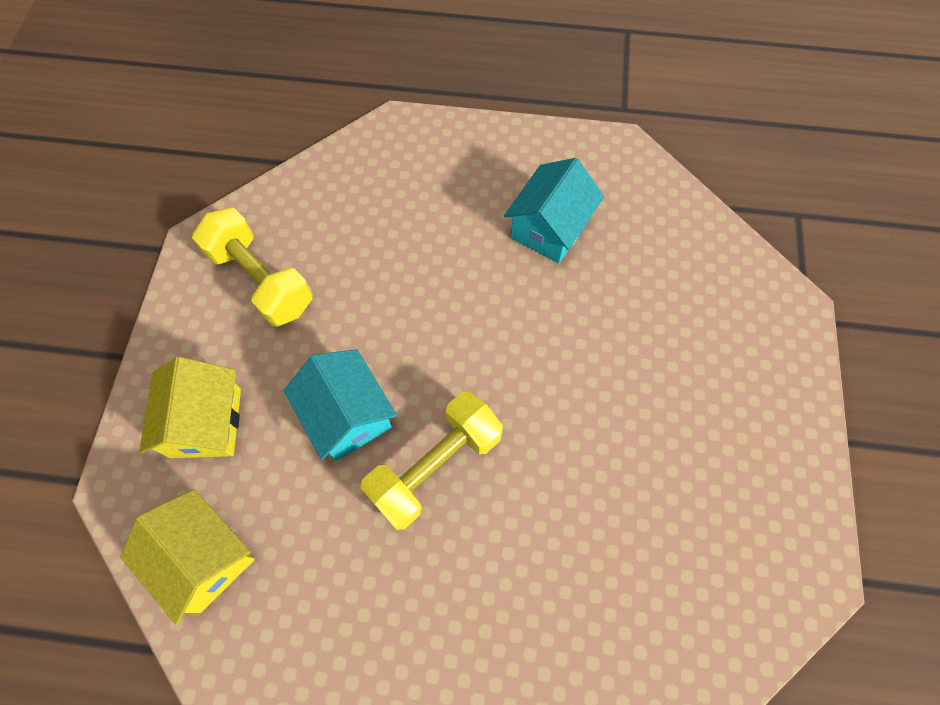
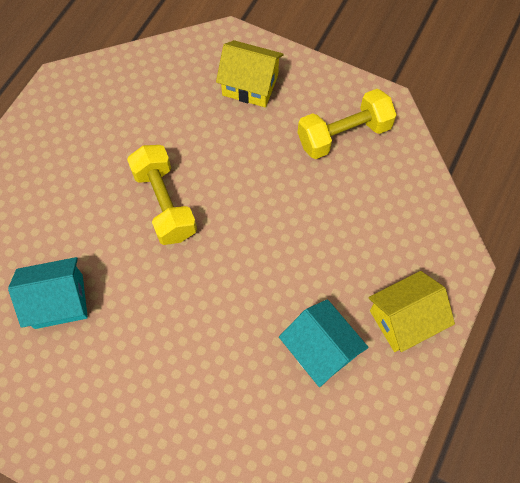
camera: 110 degrees right, 0 degrees up
(204, 558) = (167, 71): yellow house -> yellow house (404, 319)
(347, 415) = (221, 162): turquoise house -> turquoise house (59, 301)

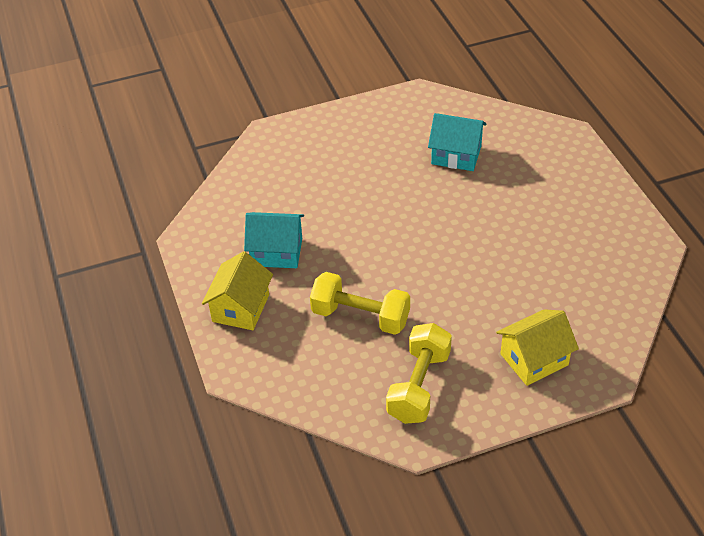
camera: 135 degrees right, 20 degrees down
(59, 301) = (456, 155): turquoise house -> turquoise house turned 75 degrees clockwise
(165, 203) = (474, 242): yellow dumbbell -> yellow dumbbell (360, 317)

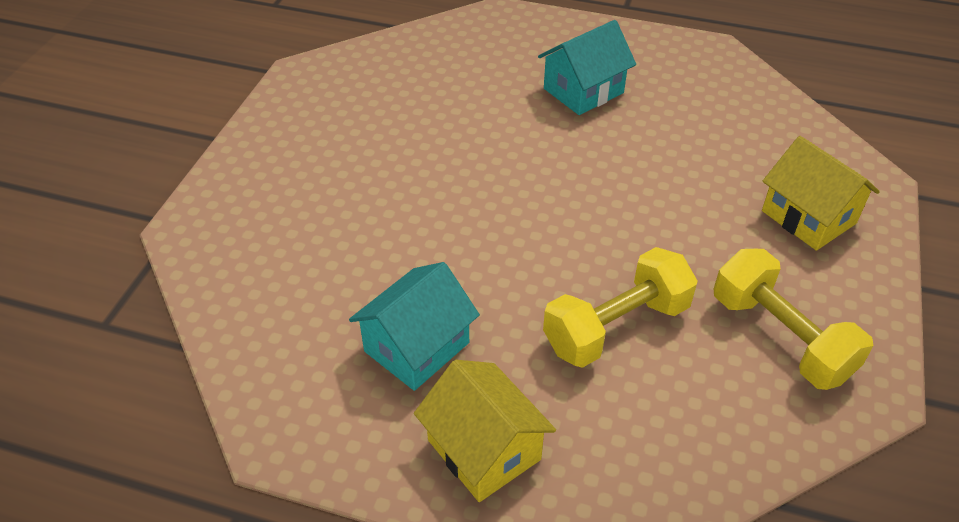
camera: 55 degrees left, 0 degrees up
(456, 155) = (435, 101): turquoise house -> turquoise house (583, 91)
(534, 359) = (808, 217): yellow house -> yellow house turned 45 degrees counterclockwise

